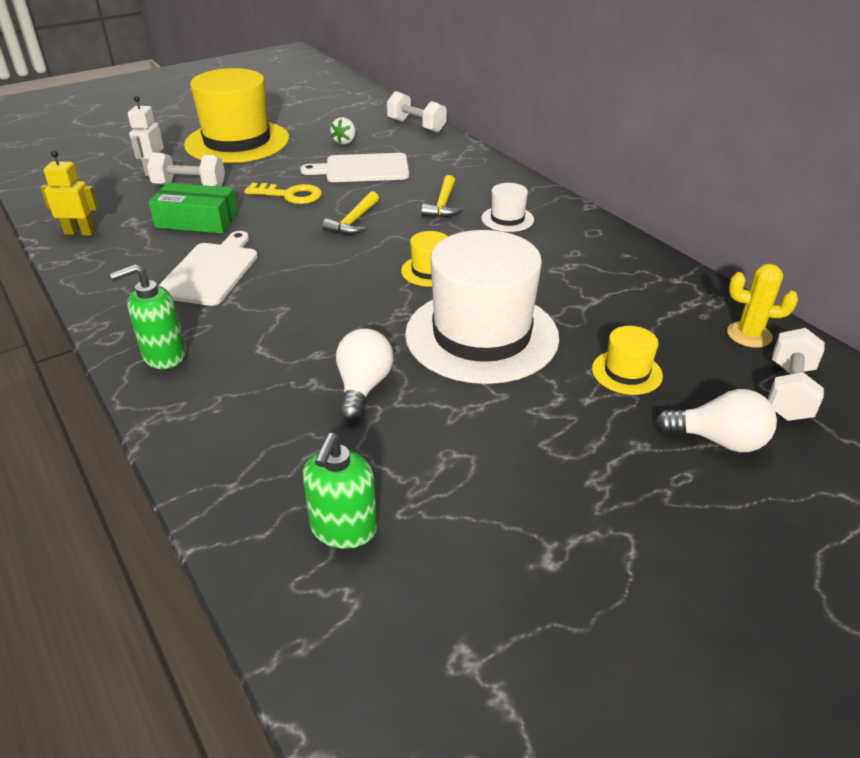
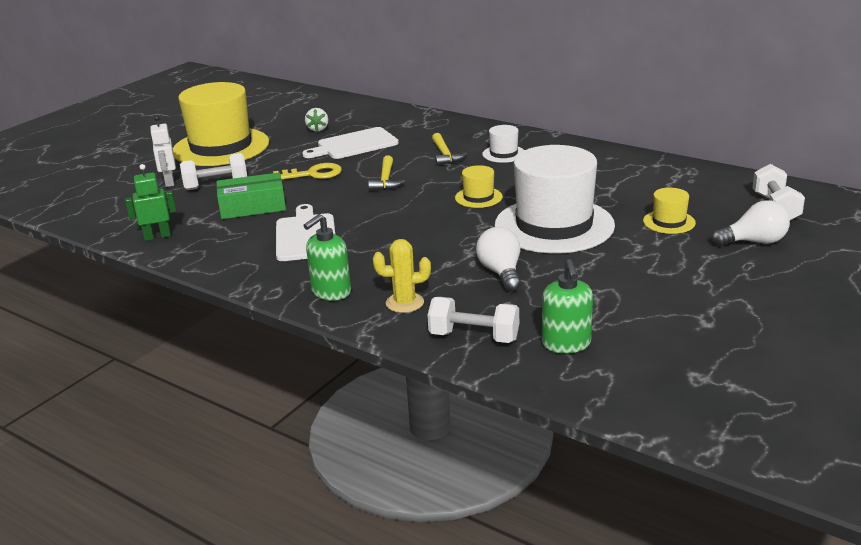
camera: 20 degrees left, 10 degrees down
(80, 232) = (157, 236): yellow robot -> green robot
(416, 126) = (366, 107): white dumbbell -> white dumbbell (474, 337)
(749, 335) = (728, 184): yellow cactus -> yellow cactus (404, 303)

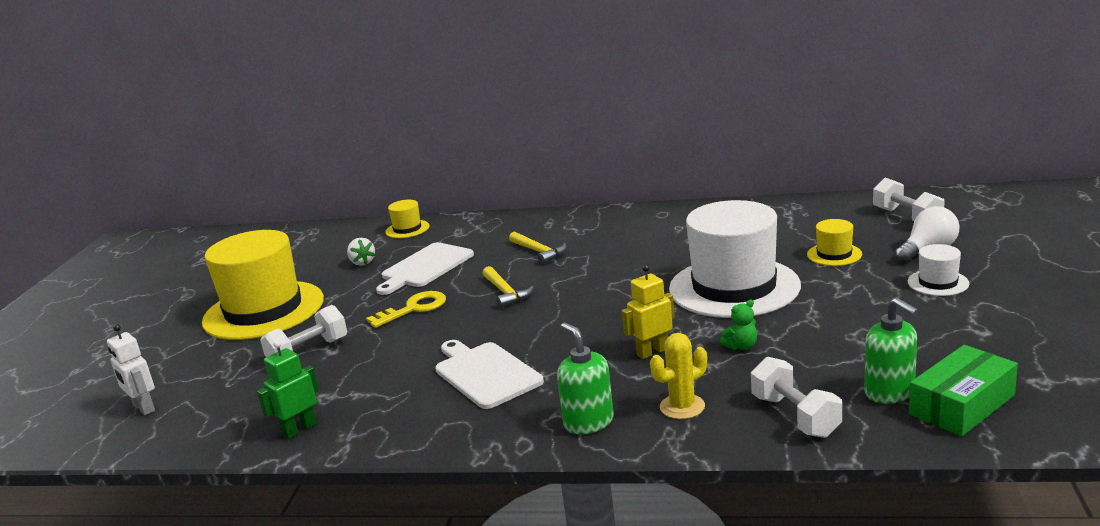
camera: 25 degrees left, 5 degrees down
(169, 182) = (241, 365): white robot -> white robot (143, 408)
(252, 207) = (383, 362): green box -> green box (962, 405)
(331, 292) = (588, 422): green soap dispenser -> green soap dispenser turned 135 degrees clockwise
(433, 256) = (652, 352): none -> yellow robot
(474, 337) = (795, 416): white dumbbell -> white dumbbell turned 75 degrees clockwise
(478, 197) = (626, 282): yellow hat -> yellow hat (407, 229)
(501, 273) = (741, 346): white light bulb -> green teddy bear
(503, 154) = (599, 235): white hat -> white hat (938, 283)

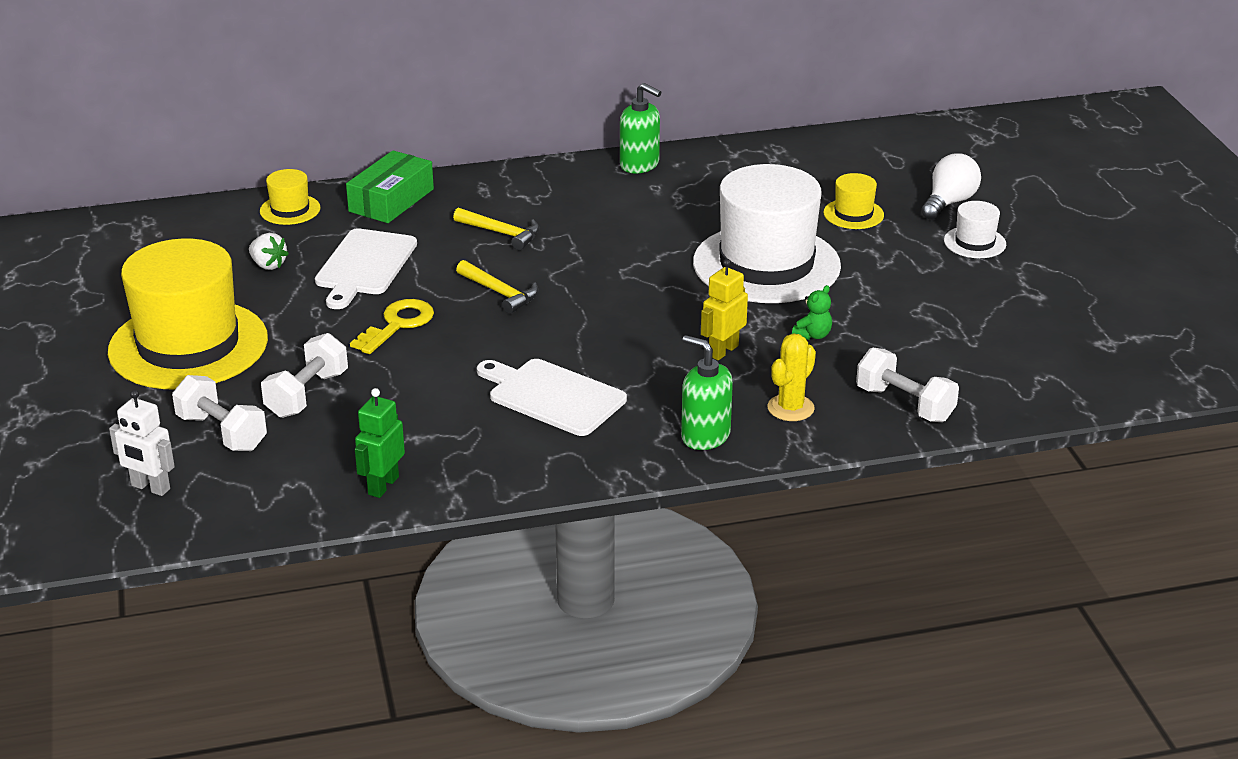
camera: 25 degrees left, 10 degrees up
(890, 392) = (980, 369): green soap dispenser -> green soap dispenser (640, 165)
(907, 217) = (909, 160): white dumbbell -> white dumbbell (222, 432)
(962, 405) = (1048, 375): green box -> green box (391, 200)

